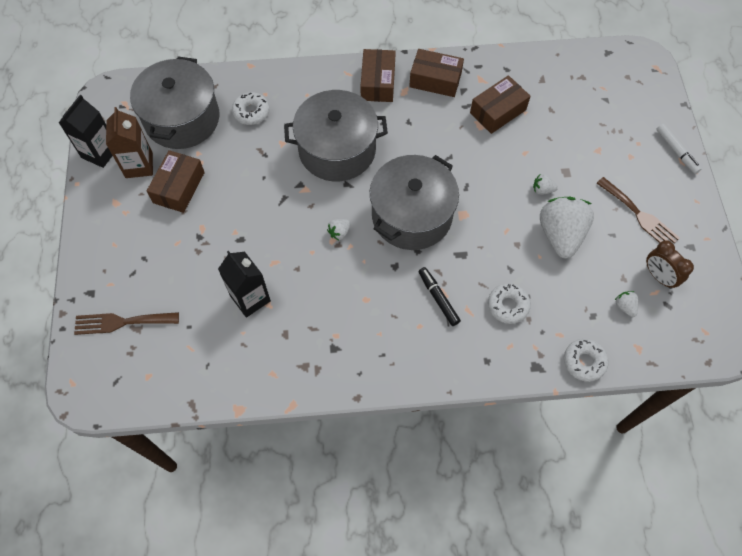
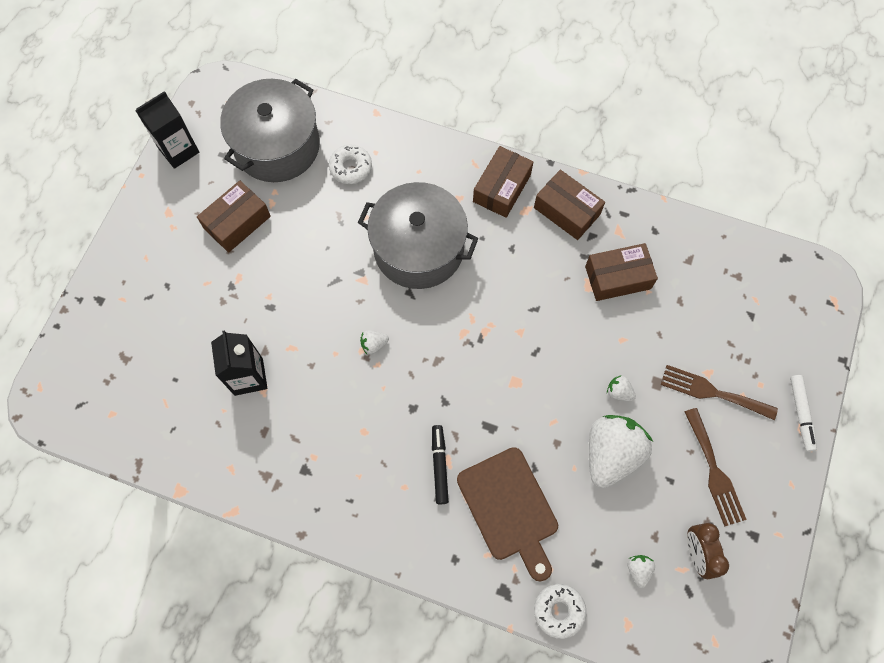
camera: 25 degrees right, 5 degrees up
(121, 322) = (114, 345): brown fork -> brown fork (712, 392)
(139, 165) = (210, 181): brown carton -> none
(412, 215) = (460, 358): grey pot -> none
(508, 306) = (509, 508): white donut -> brown cutting board

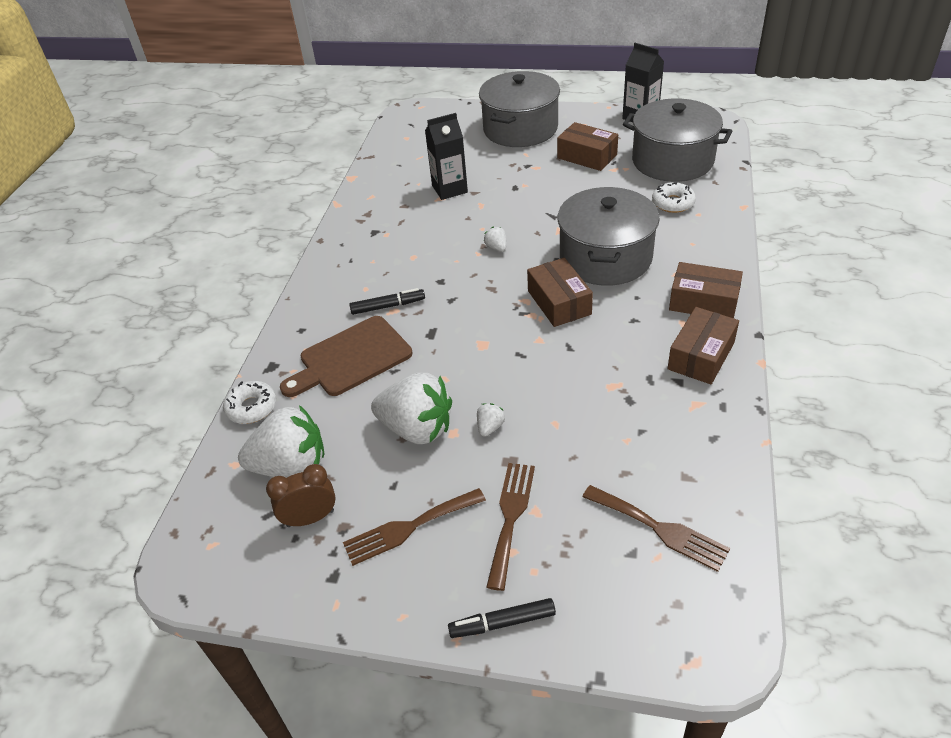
camera: 85 degrees right, 25 degrees down
(149, 278) = (520, 129): none -> grey pot
(617, 277) = (633, 410): brown box -> brown box (559, 302)
(638, 570) = (291, 466): white strawberry -> white strawberry, size x2.42
(733, 291) = (660, 529): none -> brown fork
(800, 414) = (502, 623): white marker -> black marker

